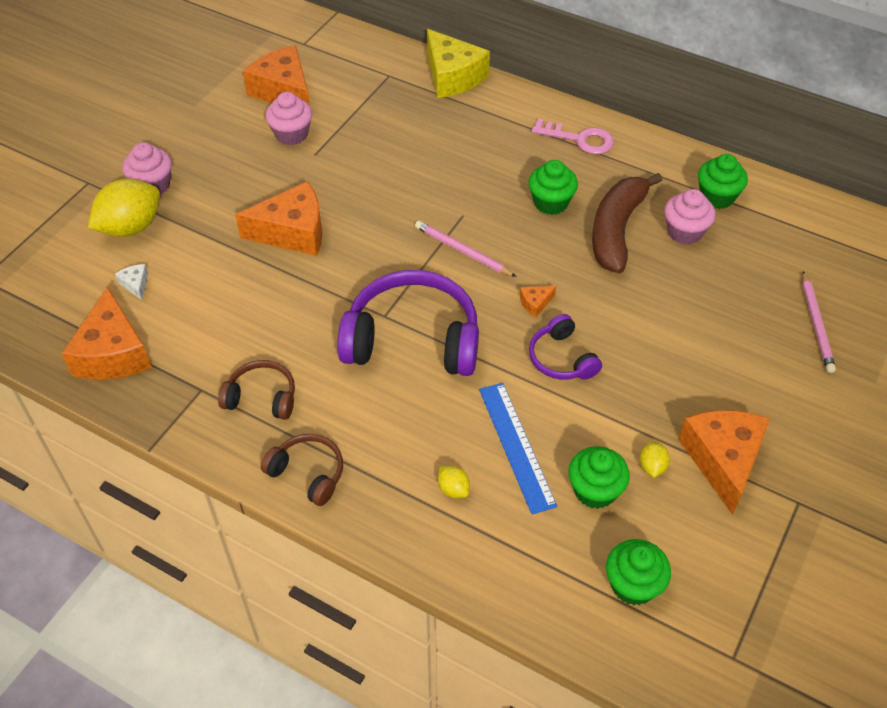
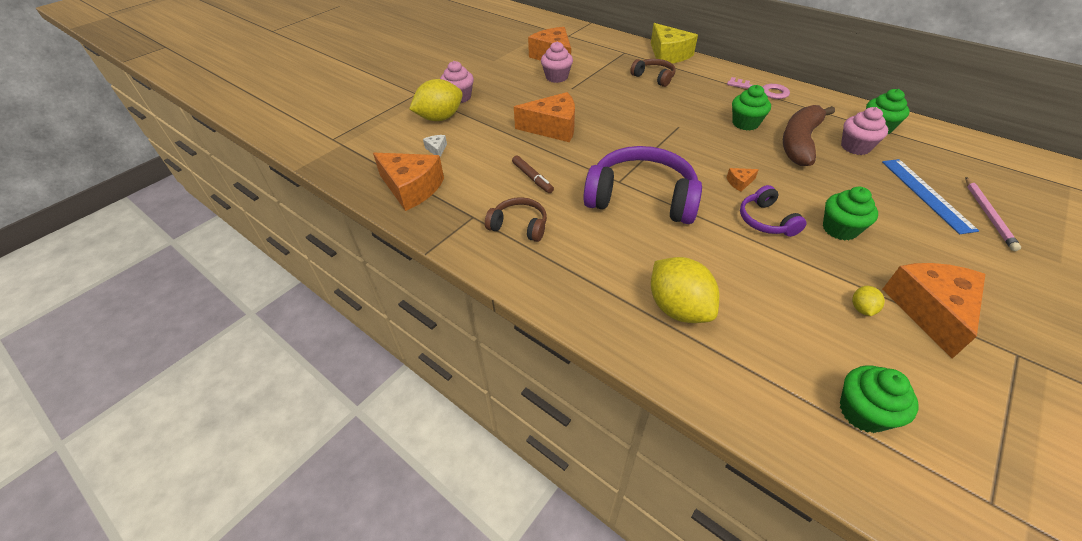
camera: 10 degrees right, 5 degrees down
(113, 353) = (412, 188): orange cheese -> orange cheese turned 60 degrees counterclockwise
(272, 321) = (532, 178): none -> brown marker
(308, 473) = (551, 283): brown headphones -> brown headphones (654, 77)
(453, 489) = (678, 308): yellow lemon -> yellow lemon, size x2.24
(462, 251) = (679, 147): pink pencil -> none
(516, 446) = (732, 280): blue ruler -> blue ruler (926, 194)
(595, 490) = (810, 323): green cupcake -> green cupcake (839, 229)

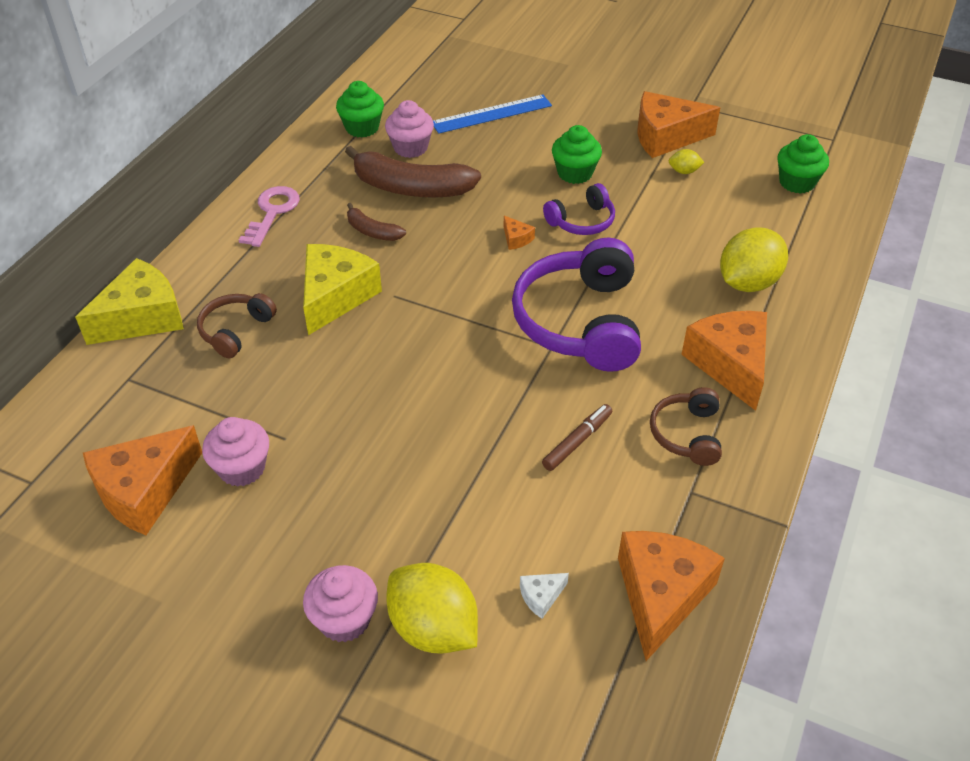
camera: 105 degrees left, 0 degrees up
(553, 128) = (430, 441): orange cheese -> orange cheese (730, 364)
(679, 107) = (335, 296): none -> yellow cheese
(745, 123) = (372, 231): green cupcake -> brown banana
(988, 215) = (514, 85): pink pencil -> none

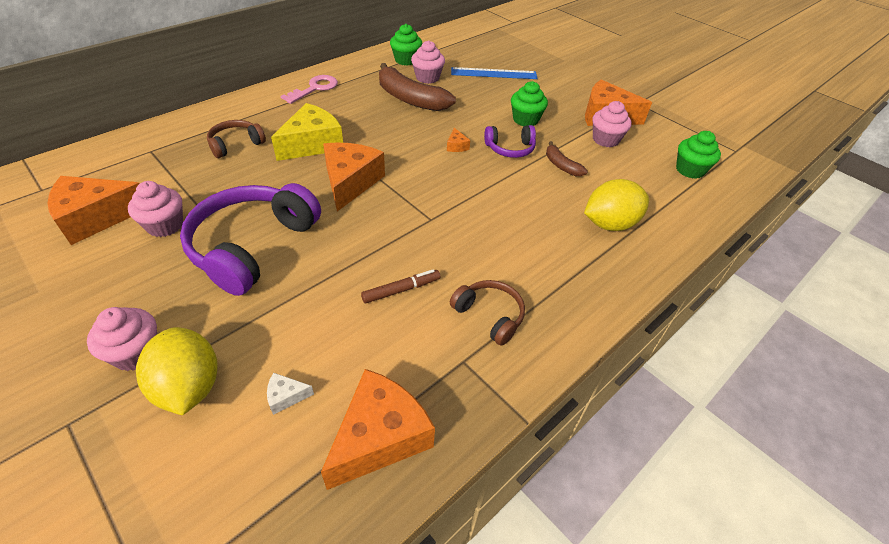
camera: 20 degrees right, 0 degrees up
(142, 317) = (190, 121): yellow cheese -> none
(372, 231) = (366, 115): brown banana -> brown banana (561, 165)
(580, 322) = (463, 210): purple headphones -> purple headphones (252, 246)
(684, 171) = (605, 140): yellow lemon -> pink cupcake
(687, 434) = (489, 315): brown headphones -> brown headphones turned 105 degrees clockwise
(730, 364) = (558, 276): orange cheese -> orange cheese (350, 182)

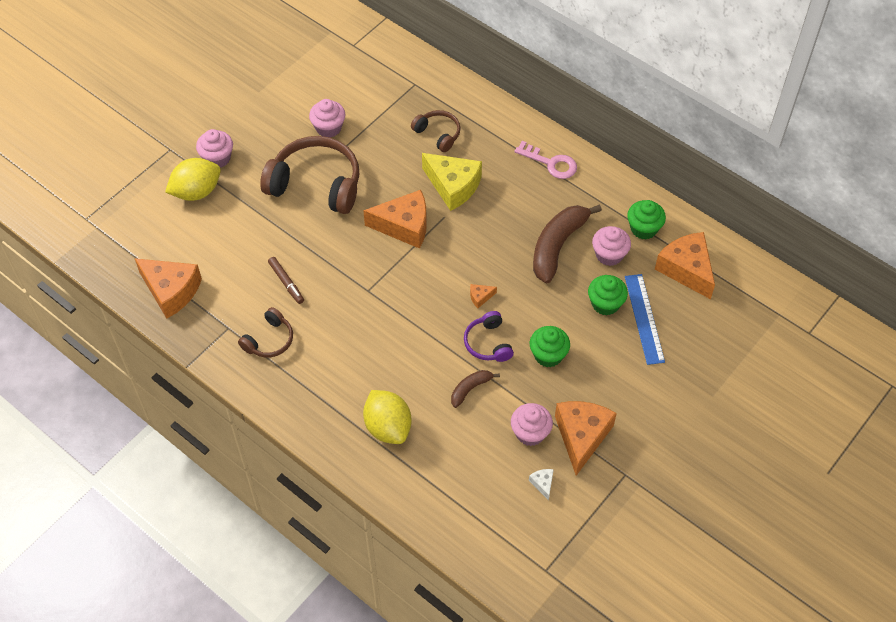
camera: 85 degrees right, 10 degrees up
(96, 217) = (329, 88): orange cheese -> orange cheese (686, 269)
(252, 246) = (316, 184): purple headphones -> brown headphones
(286, 396) = (194, 239): white cheese -> white cheese (543, 484)
(690, 170) = (493, 512): green cupcake -> green cupcake (605, 304)

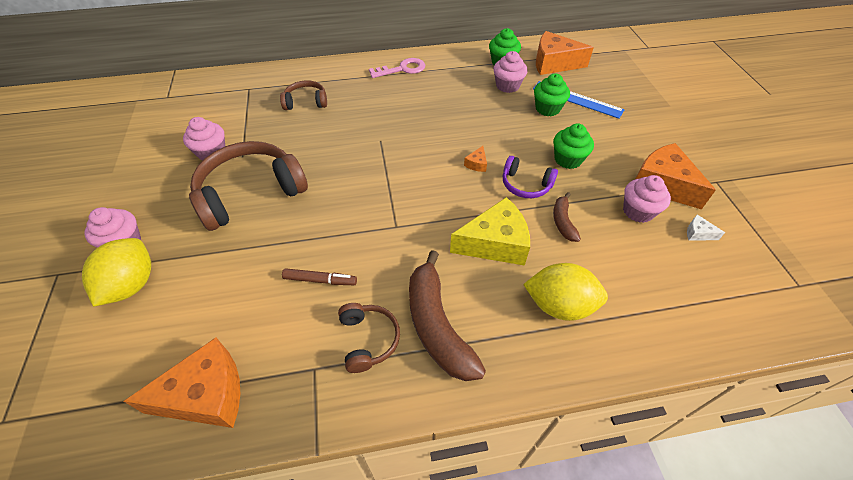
camera: 50 degrees left, 5 degrees down
(404, 226) = (360, 166): orange cheese -> none
(453, 186) = (360, 120): yellow cheese -> yellow cheese (495, 243)
(557, 246) = (474, 103): brown banana -> brown banana (437, 326)

